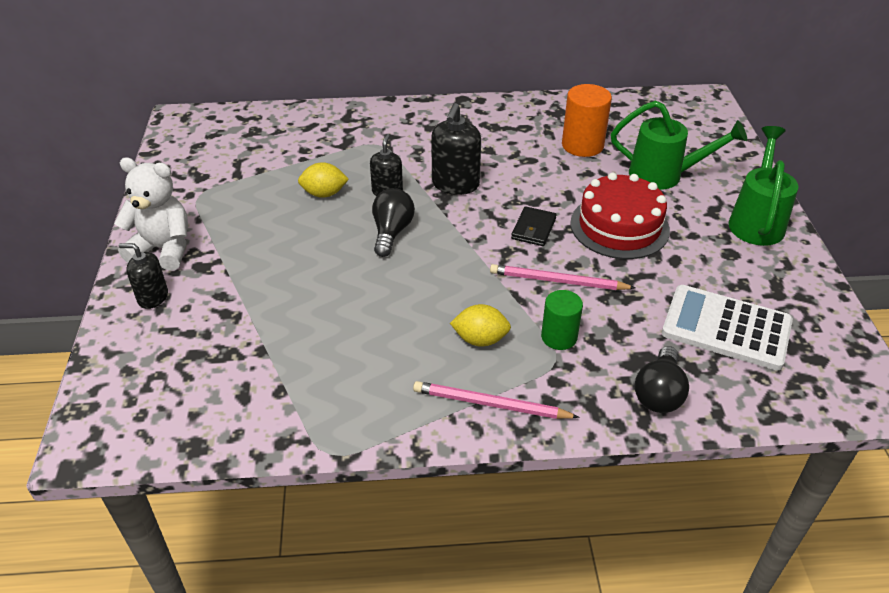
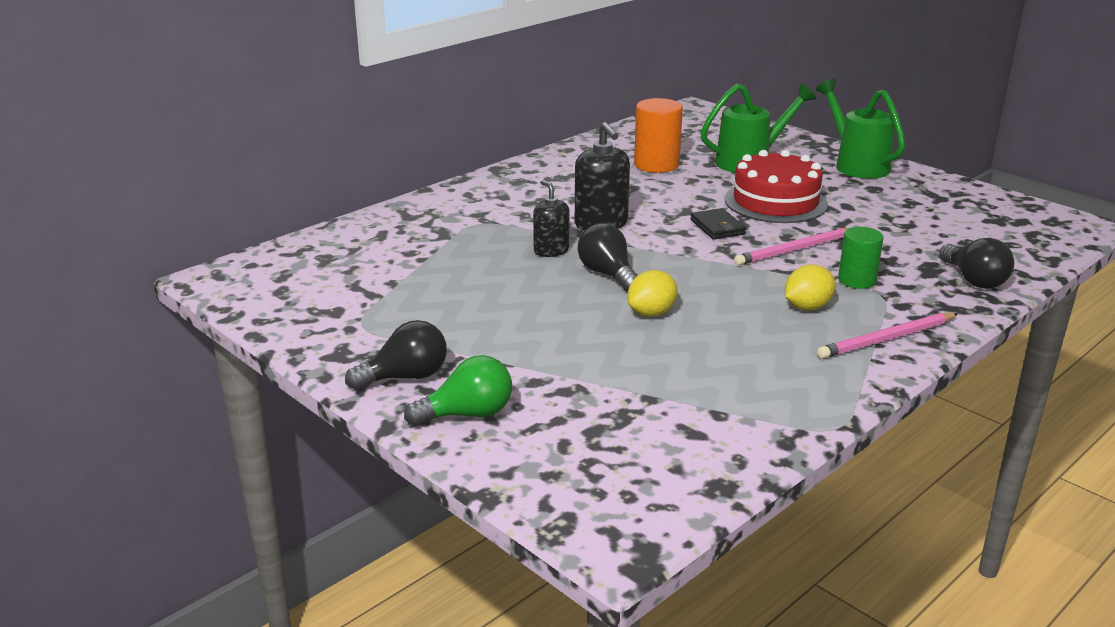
camera: 40 degrees left, 15 degrees down
(153, 297) = (467, 414): black soap dispenser -> green light bulb
(163, 249) = (405, 377): white teddy bear -> black light bulb
(324, 194) = (494, 274): yellow lemon -> yellow lemon (651, 313)
(726, 328) = (946, 228): white calculator -> none

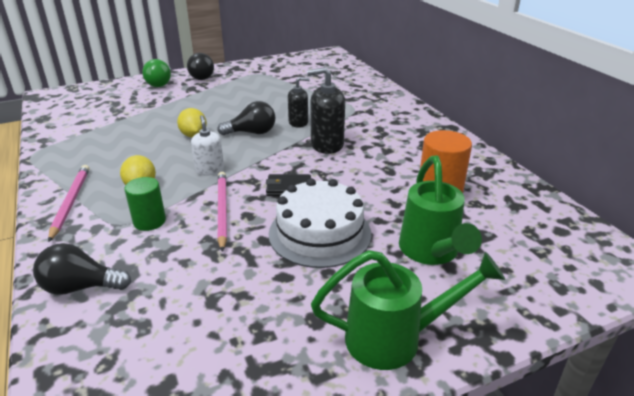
camera: 110 degrees right, 5 degrees up
(727, 277) = (209, 170): none -> white soap dispenser
(775, 202) = (320, 233): red cake -> white cake

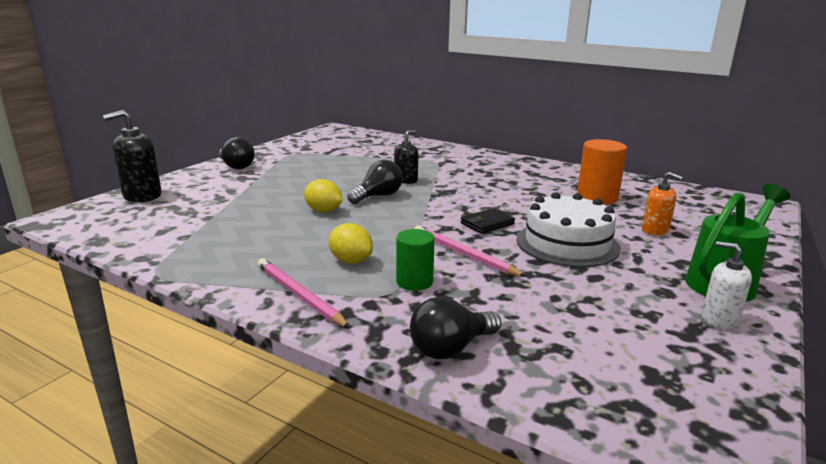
camera: 35 degrees left, 10 degrees down
(160, 83) = (196, 180): green light bulb -> none
(209, 170) = (393, 231): white soap dispenser -> white soap dispenser (719, 319)
(327, 145) = (460, 189): black soap dispenser -> black soap dispenser (142, 196)
(431, 252) = (655, 230): green watering can -> orange soap dispenser

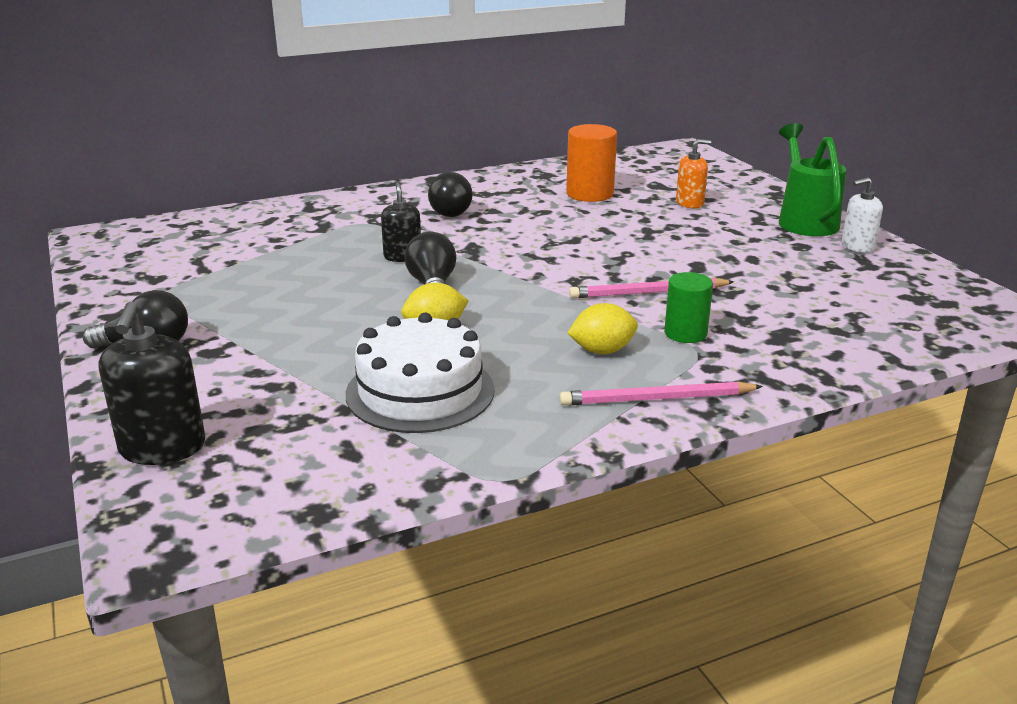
camera: 55 degrees left, 5 degrees up
(451, 348) = (823, 355): black light bulb -> black light bulb (451, 211)
(487, 224) = (589, 259): black wallet -> none
(567, 243) = (677, 244): white cake -> white cake (420, 391)

